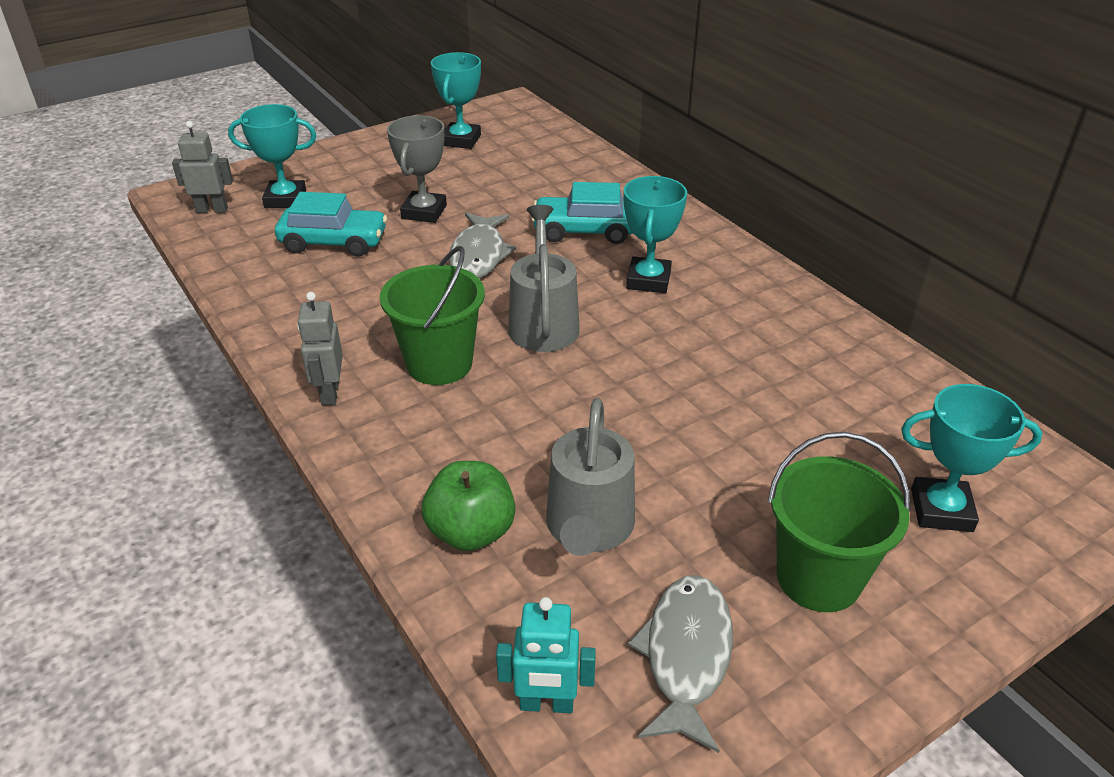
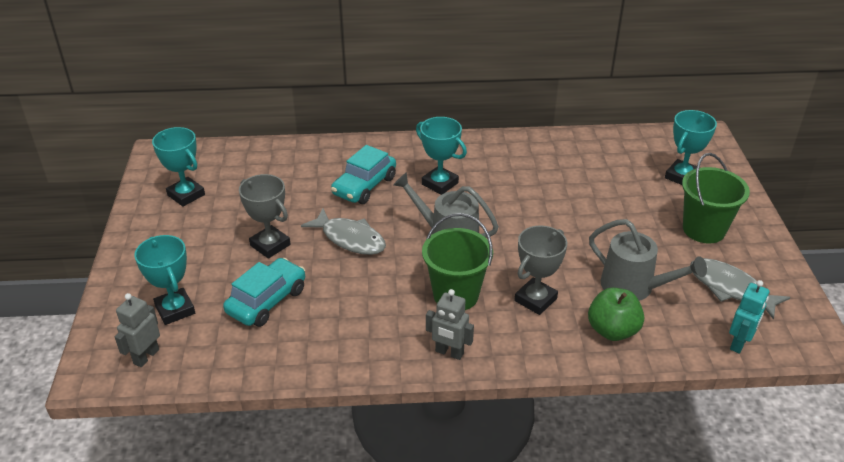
camera: 60 degrees left, 0 degrees up
(285, 199) = (175, 310): turquoise trophy -> turquoise trophy turned 60 degrees counterclockwise
(482, 435) = (535, 300): none -> grey trophy

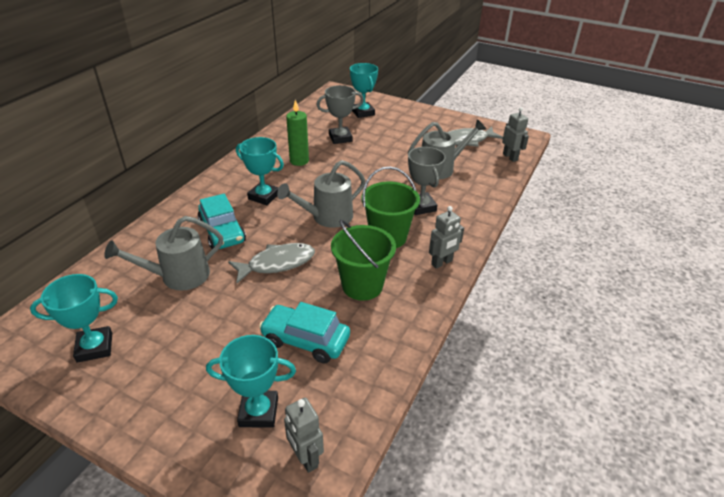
camera: 60 degrees left, 0 degrees up
(267, 301) = (305, 340): turquoise car -> turquoise car turned 45 degrees counterclockwise
(270, 245) = (235, 313): grey trophy -> grey trophy (340, 138)
(288, 192) = (178, 276): none -> grey watering can
(440, 183) = (264, 196): turquoise trophy -> turquoise trophy turned 45 degrees clockwise
(524, 177) = (299, 161): none -> green candle
(612, 330) = (470, 191): green apple -> none
(703, 229) = (414, 127): green bucket -> green bucket (362, 285)
(739, 343) = (510, 157): turquoise robot -> grey robot

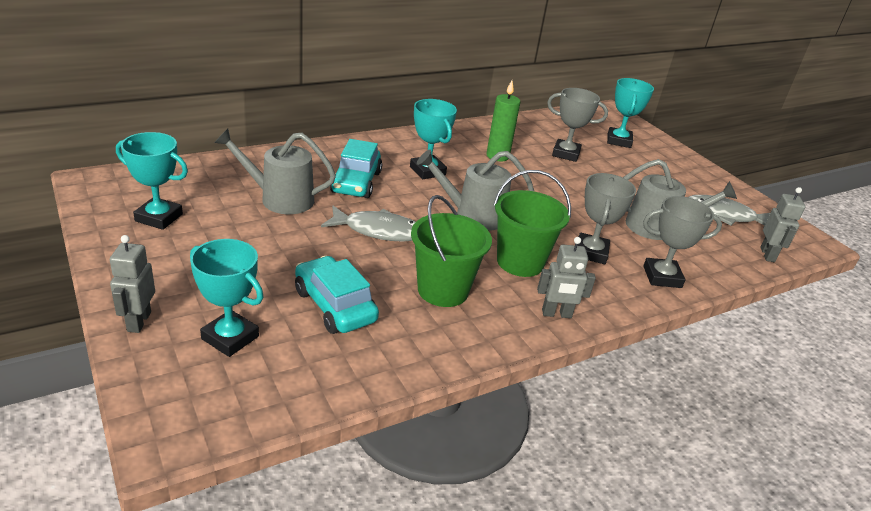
camera: 30 degrees right, 5 degrees down
(305, 458) = (228, 398): grey robot -> grey robot (138, 321)
(473, 202) = (662, 277): none -> grey trophy

